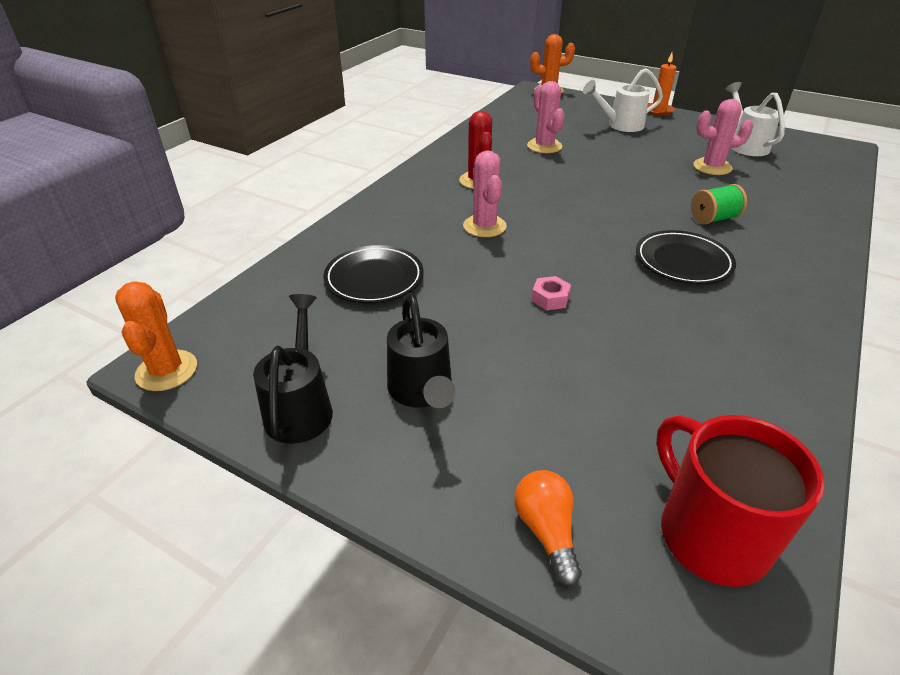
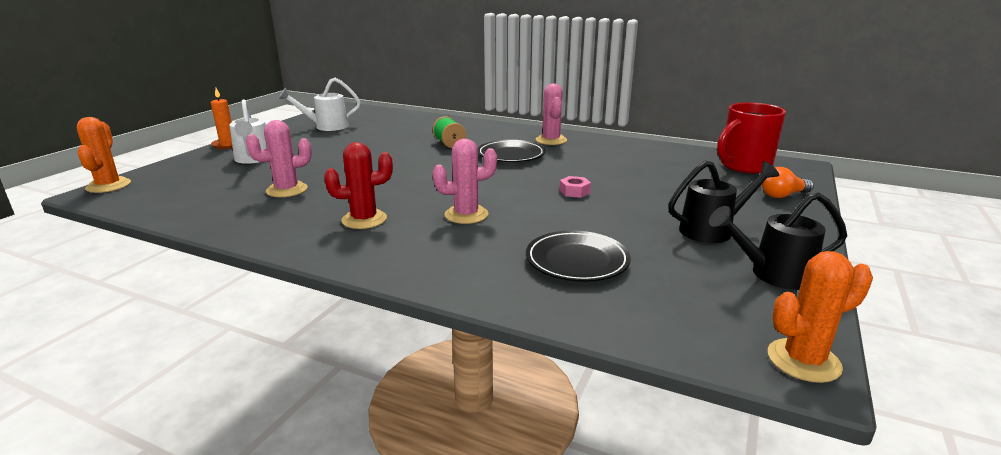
camera: 95 degrees left, 15 degrees down
(712, 167) = (363, 138): pink cactus -> pink cactus (551, 140)

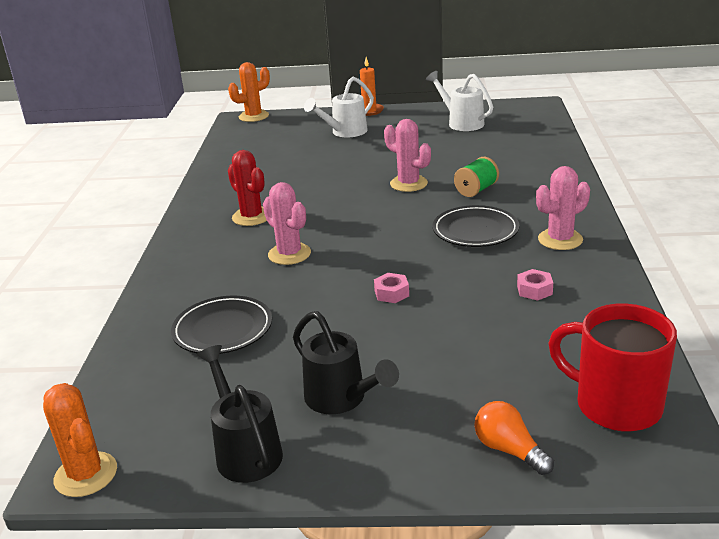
camera: 70 degrees right, 5 degrees up
(287, 190) = (289, 169): pink cactus -> pink cactus (408, 184)
(608, 157) = (534, 290): none -> pink nut

